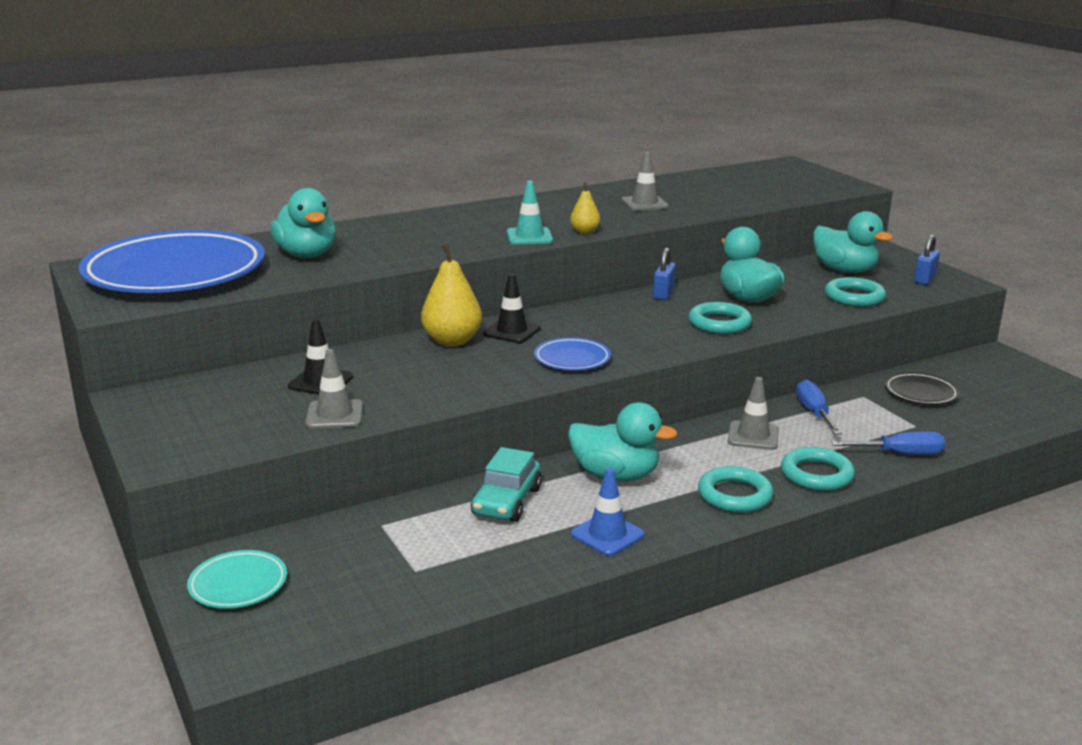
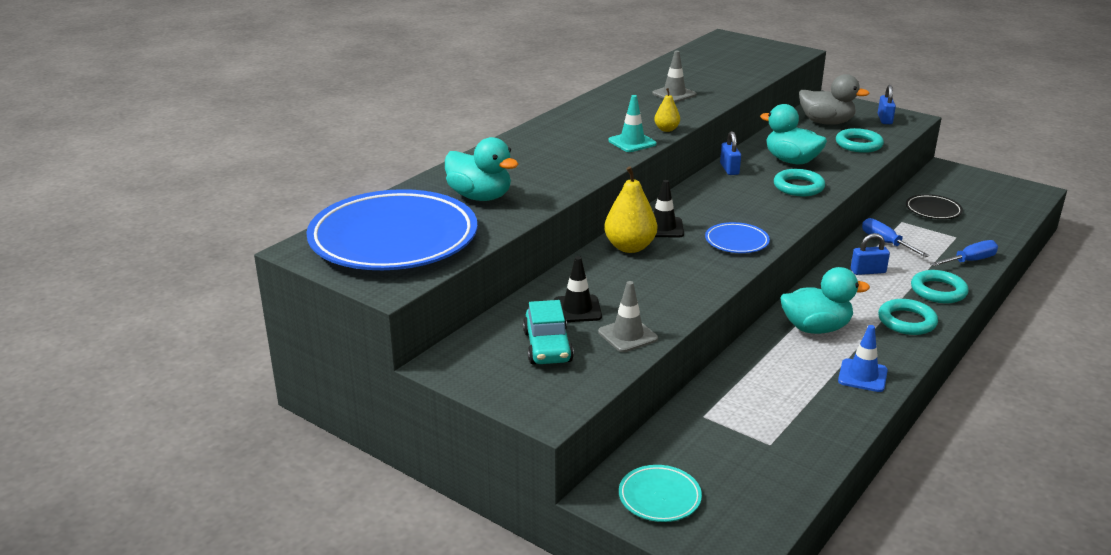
camera: 25 degrees left, 5 degrees up
(507, 501) = (767, 370): turquoise car -> turquoise car (547, 347)
(753, 436) = (868, 271): grey traffic cone -> blue padlock
(844, 270) = (826, 122): turquoise duck -> grey duck

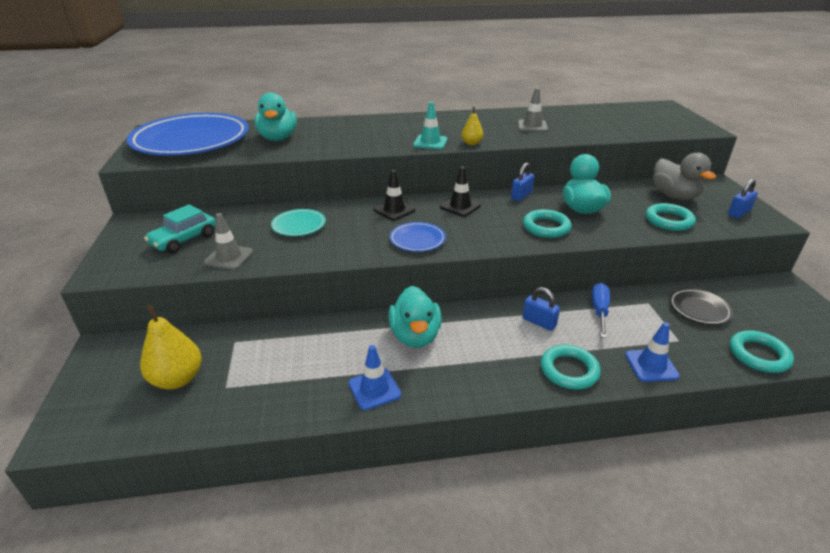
camera: 45 degrees right, 5 degrees up
(577, 309) = (243, 229): black traffic cone -> black traffic cone (460, 206)
(630, 247) = (350, 211): yellow pear -> yellow pear (177, 379)
(659, 497) = (115, 369): turquoise plate -> turquoise plate (299, 225)
(816, 328) = (415, 336): turquoise duck -> turquoise duck turned 45 degrees clockwise
(907, 321) = (492, 375): turquoise ring -> turquoise ring (758, 355)
(969, 261) = (651, 365): blue screwdriver -> blue traffic cone

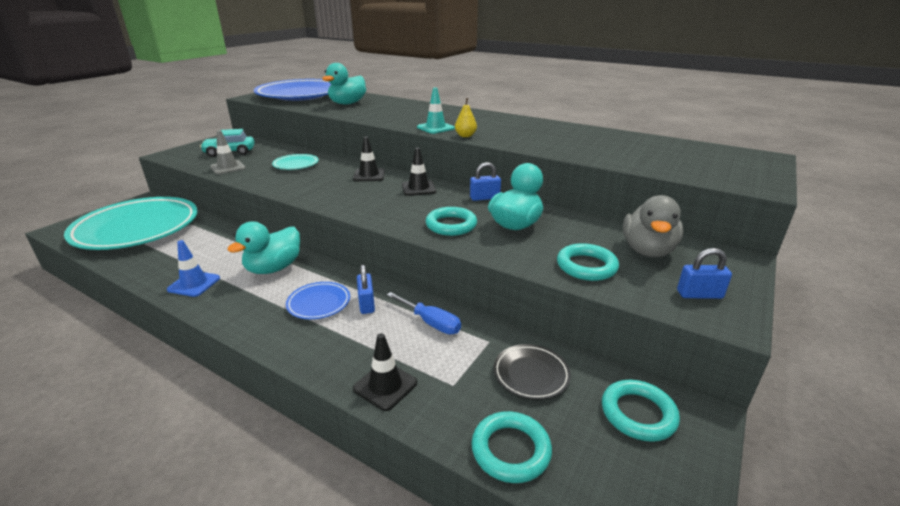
camera: 40 degrees right, 5 degrees down
(177, 379) = (137, 229): yellow pear -> turquoise plate
(417, 240) = (340, 197): blue plate -> blue plate (319, 303)
(532, 126) = (552, 138): grey traffic cone -> none
(569, 370) = (317, 347): turquoise ring -> turquoise ring (638, 414)
(599, 311) = (430, 322): blue screwdriver -> blue screwdriver turned 75 degrees clockwise
(651, 365) = (385, 386): blue traffic cone -> black traffic cone

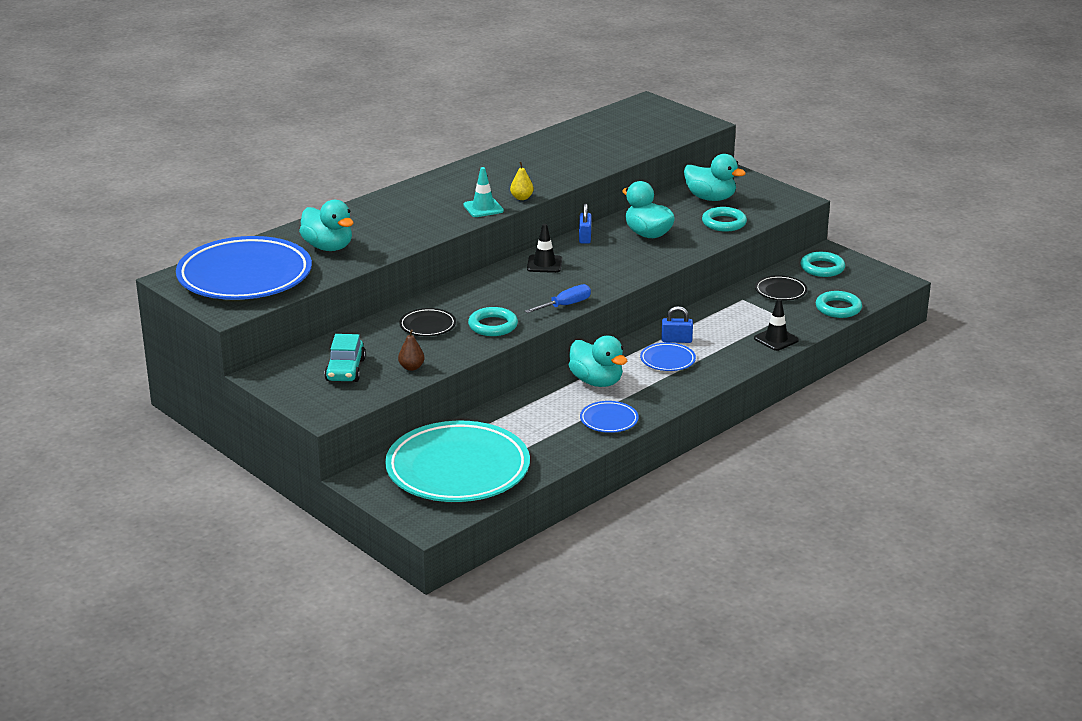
camera: 75 degrees left, 0 degrees up
(194, 284) = (609, 420): blue traffic cone -> blue plate
(228, 167) = (411, 367): grey traffic cone -> brown pear
(296, 165) = (427, 326): turquoise plate -> black plate
(369, 175) = (491, 286): black traffic cone -> none
(430, 322) = (712, 317): blue screwdriver -> blue screwdriver (565, 305)
(451, 225) = (636, 259): turquoise ring -> turquoise ring (493, 326)
(647, 250) = (710, 198): grey duck -> turquoise duck
(699, 294) = (770, 199): blue padlock -> none

